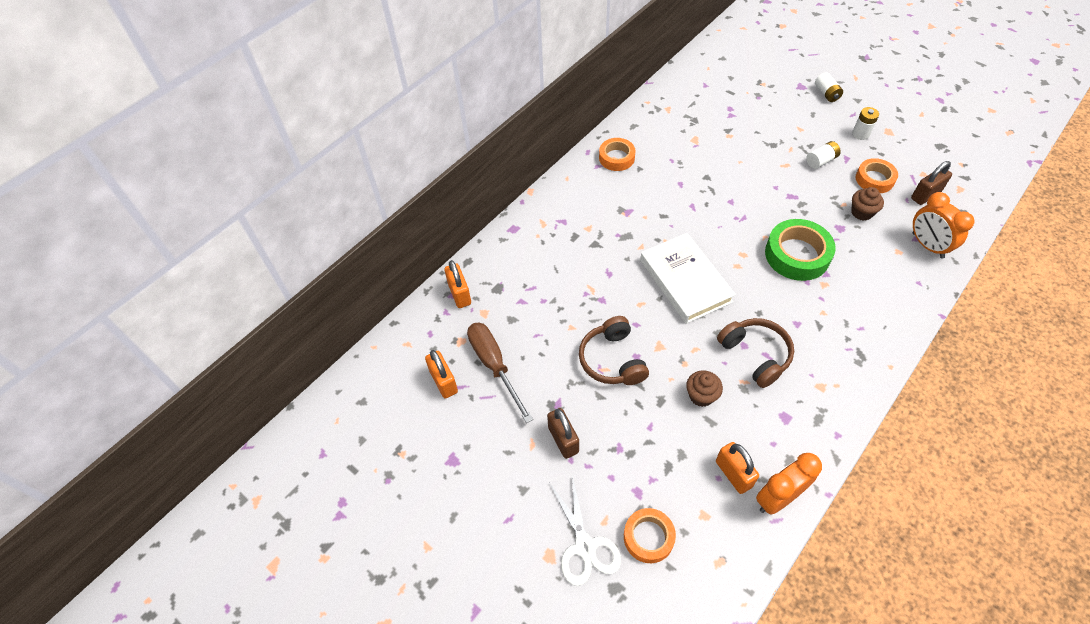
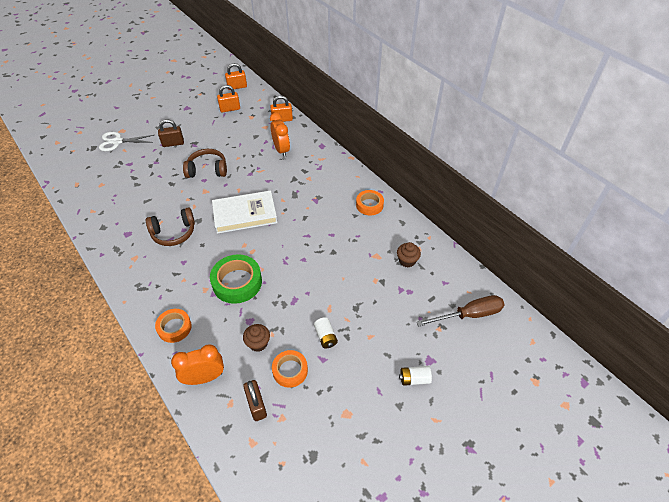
camera: 100 degrees right, 5 degrees down
(494, 365) = (229, 126): brown screwdriver -> brown screwdriver (469, 315)
(648, 537) = (106, 162): orange tape -> orange tape (174, 327)
(701, 396) = (163, 200): brown cupcake -> brown cupcake (407, 261)
(733, 474) = (112, 201): orange padlock -> orange padlock (237, 87)
(778, 498) = (88, 215): orange clock -> orange clock (281, 150)
(860, 134) = (349, 385): white battery -> none

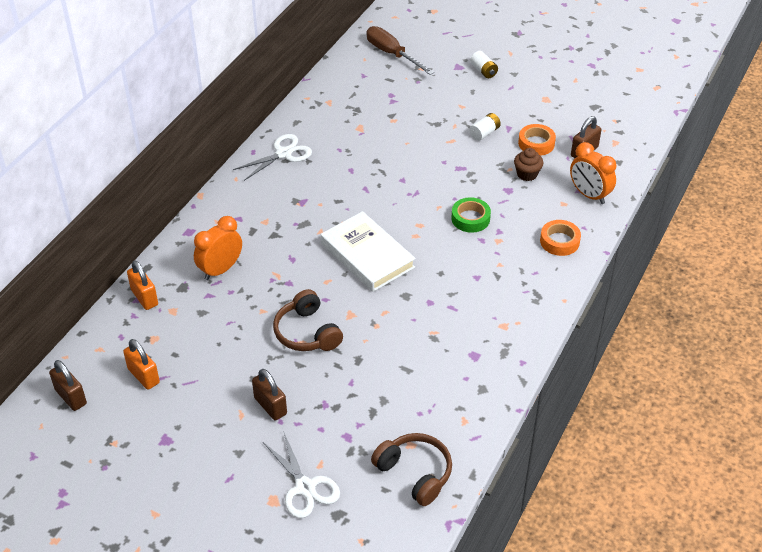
camera: 115 degrees left, 5 degrees down
(174, 233) = (441, 309): brown headphones -> brown headphones (415, 473)
(237, 87) = (71, 397): orange padlock -> brown padlock
(237, 282) = (470, 219): green tape -> green tape, size x0.63
(369, 205) = (283, 154): orange tape -> white scissors
(407, 261) = (352, 105): brown cupcake -> none

